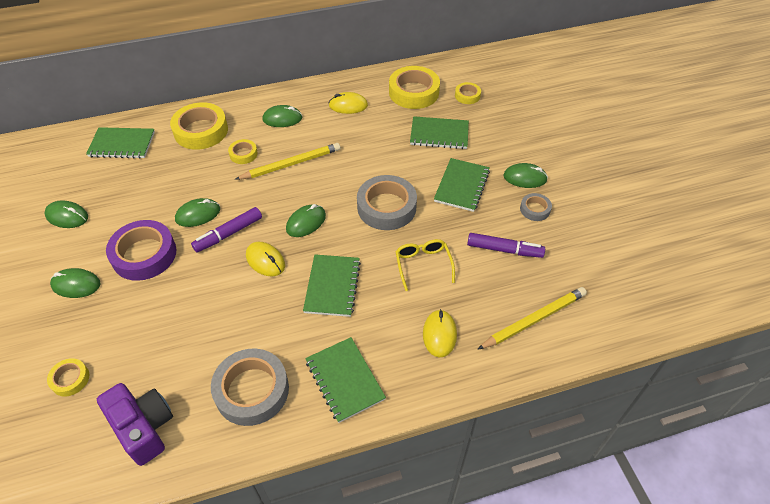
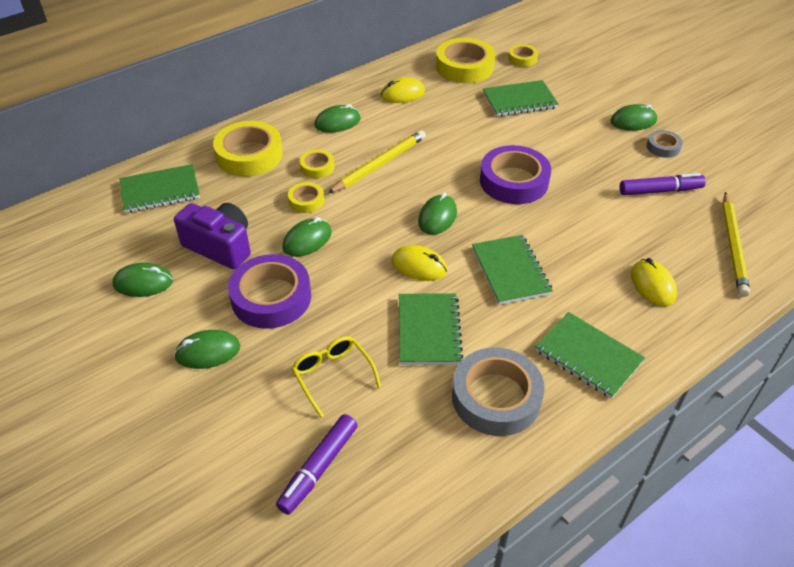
camera: 20 degrees left, 5 degrees down
(70, 379) = (273, 453): yellow tape -> yellow tape (306, 201)
(143, 428) = (399, 474): purple camera -> purple camera (220, 246)
(228, 234) = (357, 250): purple marker -> purple marker (318, 468)
(386, 207) = (514, 181): grey tape -> purple tape
(423, 264) = (590, 225): yellow glasses -> yellow glasses (332, 375)
(462, 186) = (576, 143): green notebook -> green notebook (429, 330)
(534, 320) = (733, 246): yellow pencil -> yellow pencil turned 150 degrees clockwise

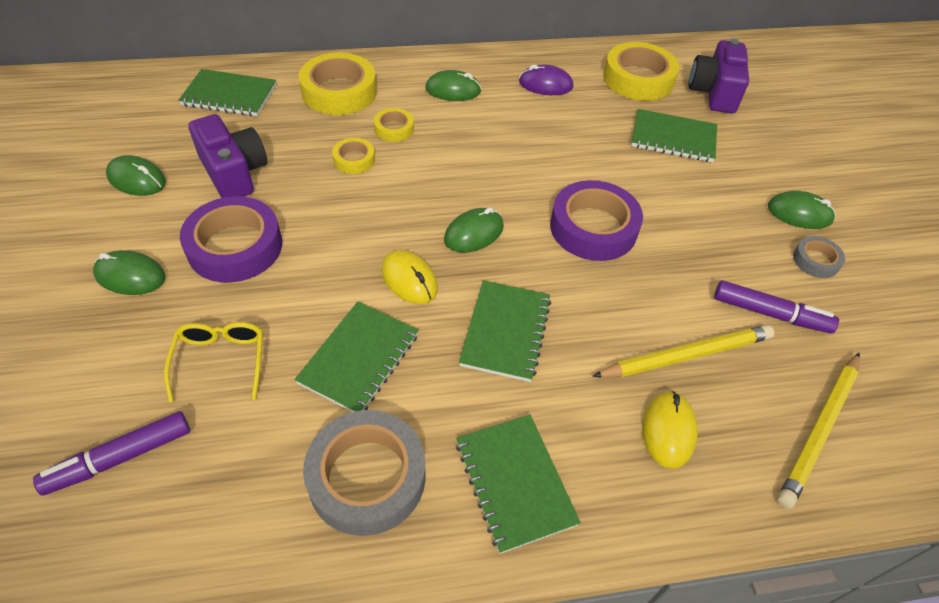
camera: 25 degrees right, 5 degrees up
(307, 240) = (320, 201): green mouse -> none
(379, 164) = (459, 150): yellow pencil -> yellow pencil (686, 355)
(402, 94) = (545, 84): yellow mouse -> purple mouse
(522, 59) = (714, 92): yellow tape -> purple camera

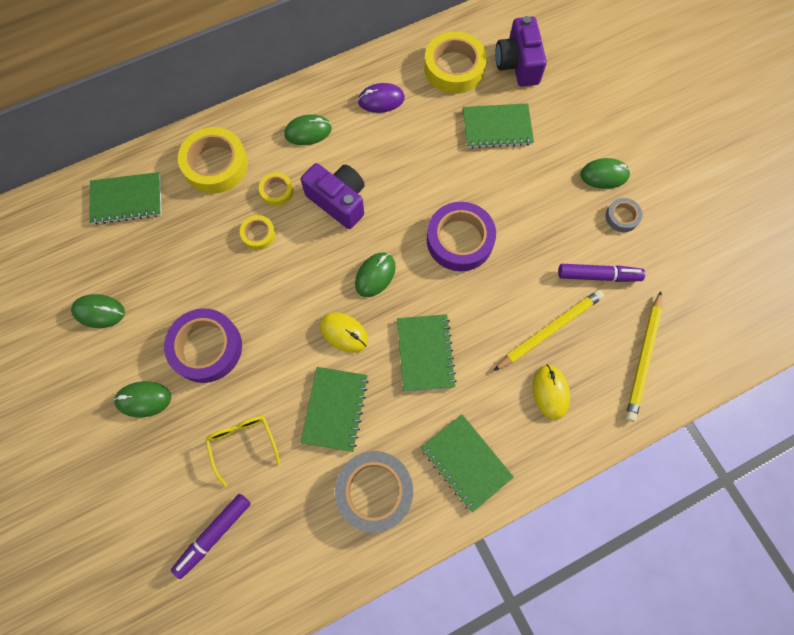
camera: 15 degrees left, 20 degrees up
(234, 173) = (171, 279): purple camera -> purple camera (338, 201)

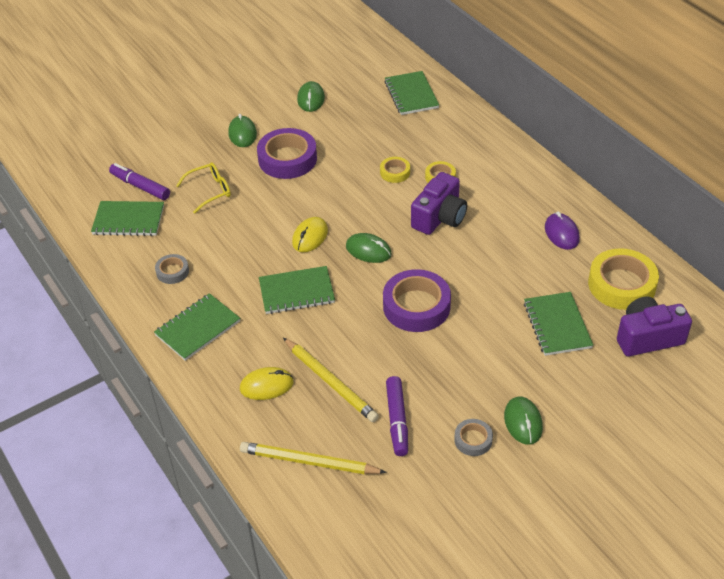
camera: 85 degrees right, 25 degrees down
(215, 165) = (457, 137): yellow tape -> none
(308, 132) = (508, 188): green mouse -> none
(335, 409) = (241, 240): green notebook -> green notebook (128, 220)
(374, 491) = (172, 272): grey tape -> grey tape, size x0.50

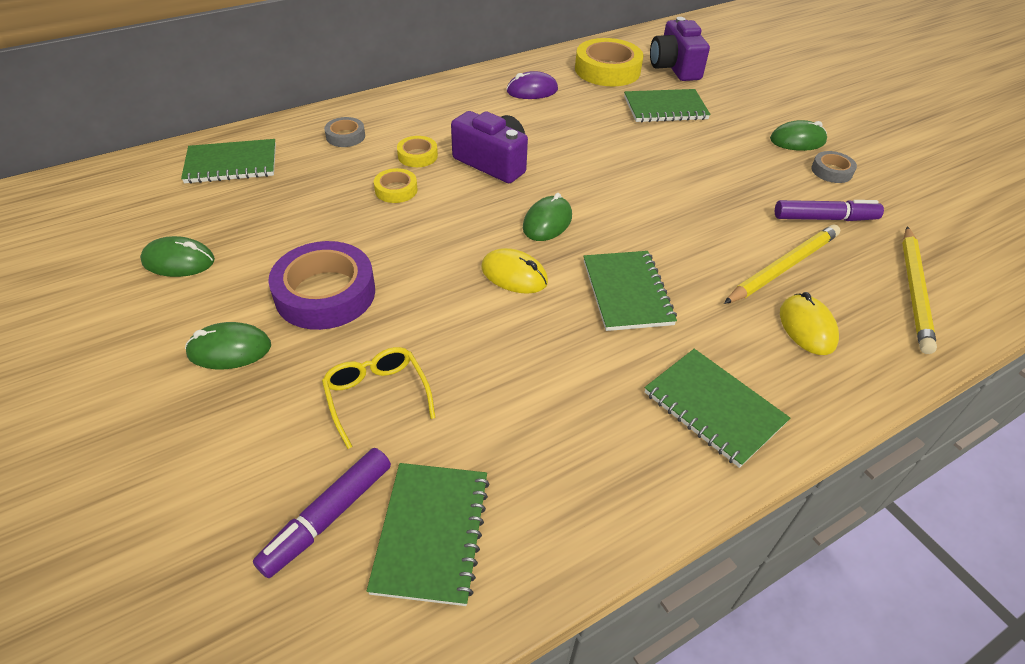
camera: 90 degrees left, 0 degrees up
(172, 272) = (584, 448): grey tape -> grey tape (345, 136)
(416, 306) = (646, 191): purple tape -> none

